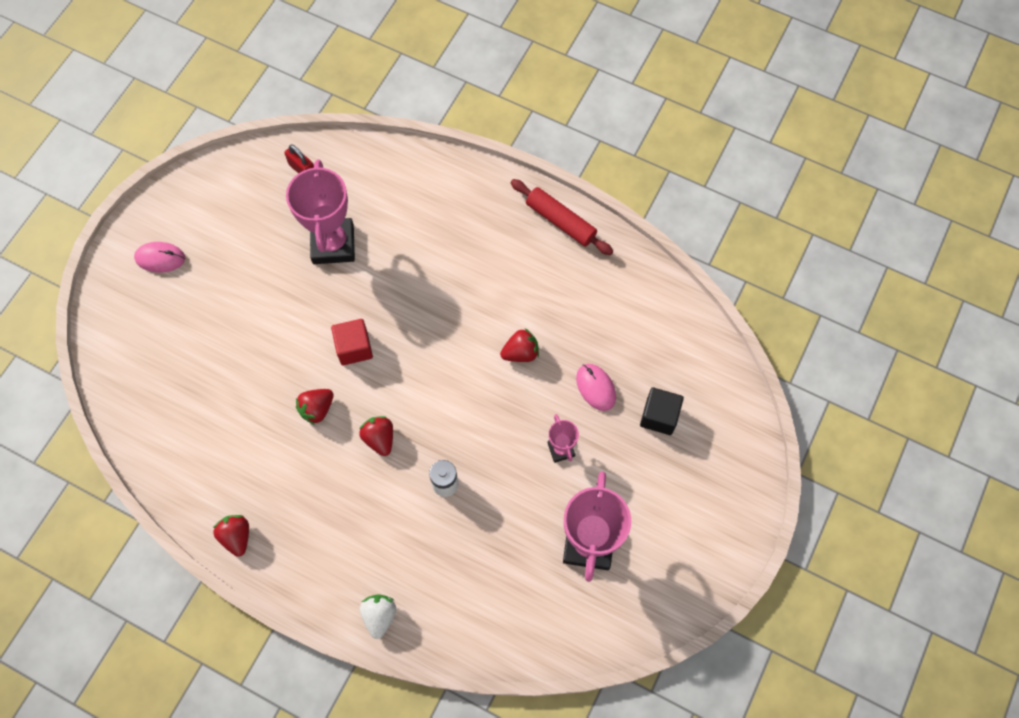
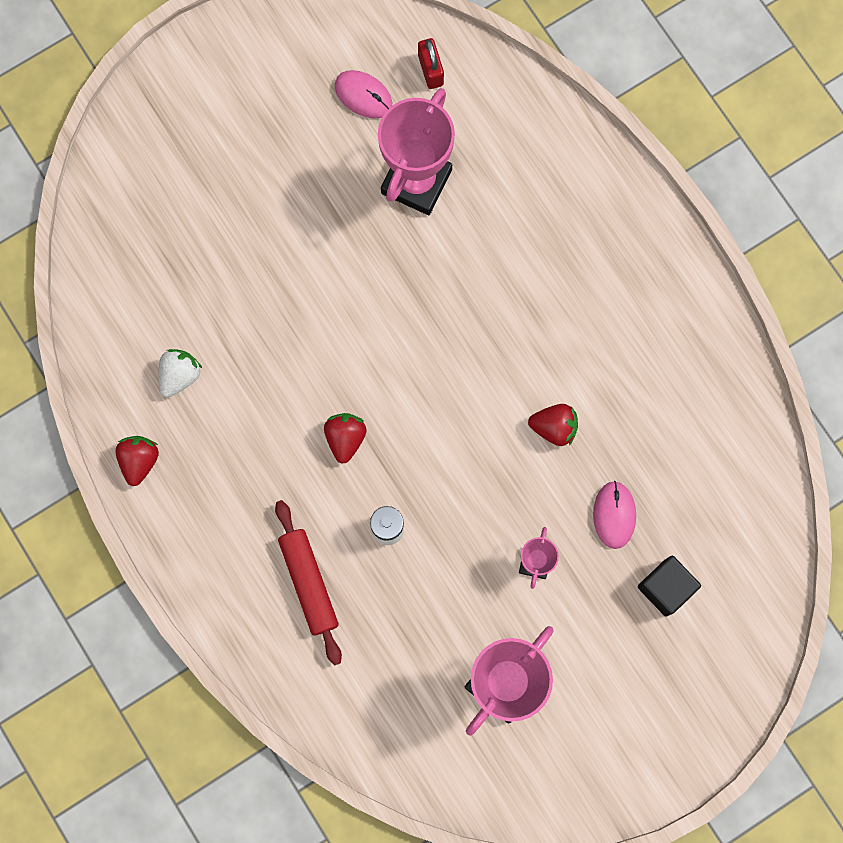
camera: 30 degrees right, 10 degrees up
(160, 258) = (218, 94): pink mouse -> pink mouse (363, 95)
(317, 409) = (296, 367): red strawberry -> none
(354, 348) = (374, 319): red cube -> none
(379, 616) = (241, 631): white strawberry -> white strawberry (180, 375)
(560, 221) = (690, 296): red rolling pin -> red rolling pin (309, 583)

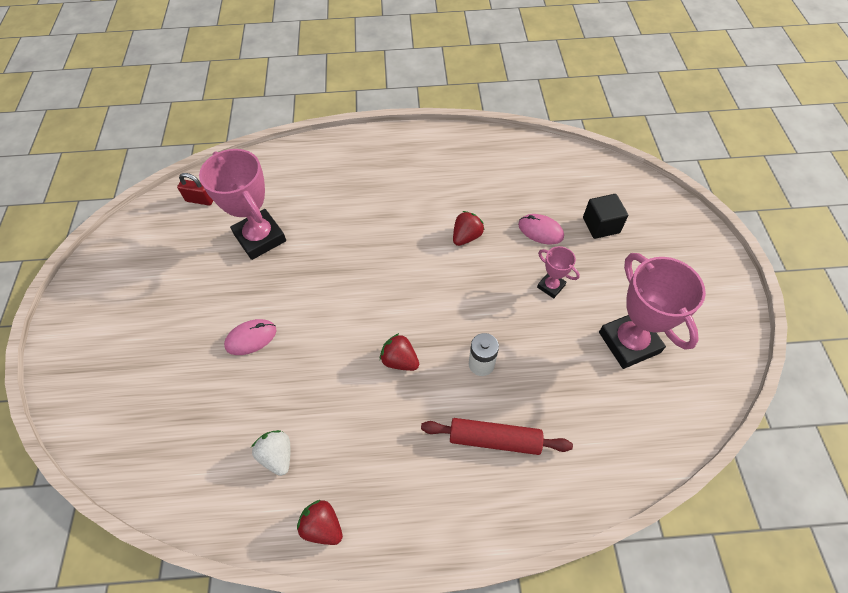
camera: 60 degrees left, 20 degrees down
(363, 95) = (183, 241): pink mouse -> pink mouse (251, 338)

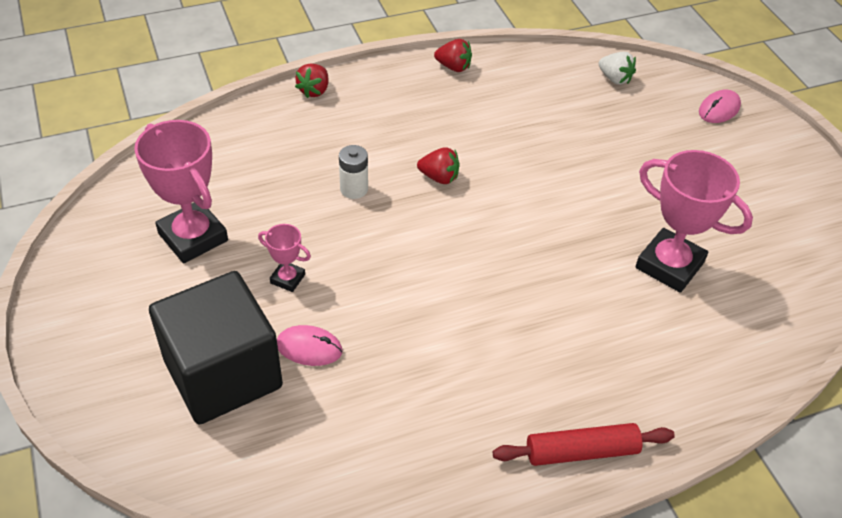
camera: 160 degrees right, 10 degrees down
(200, 200) = (785, 297): red padlock -> none
(251, 338) = (601, 168): pink mouse -> pink mouse (719, 109)
(277, 455) = (515, 96): white strawberry -> white strawberry (614, 79)
(466, 237) = (409, 319): red strawberry -> red strawberry (314, 91)
(494, 439) = (327, 137): red rolling pin -> red rolling pin (581, 451)
(601, 225) = (223, 374): black cube -> black cube, size x2.16

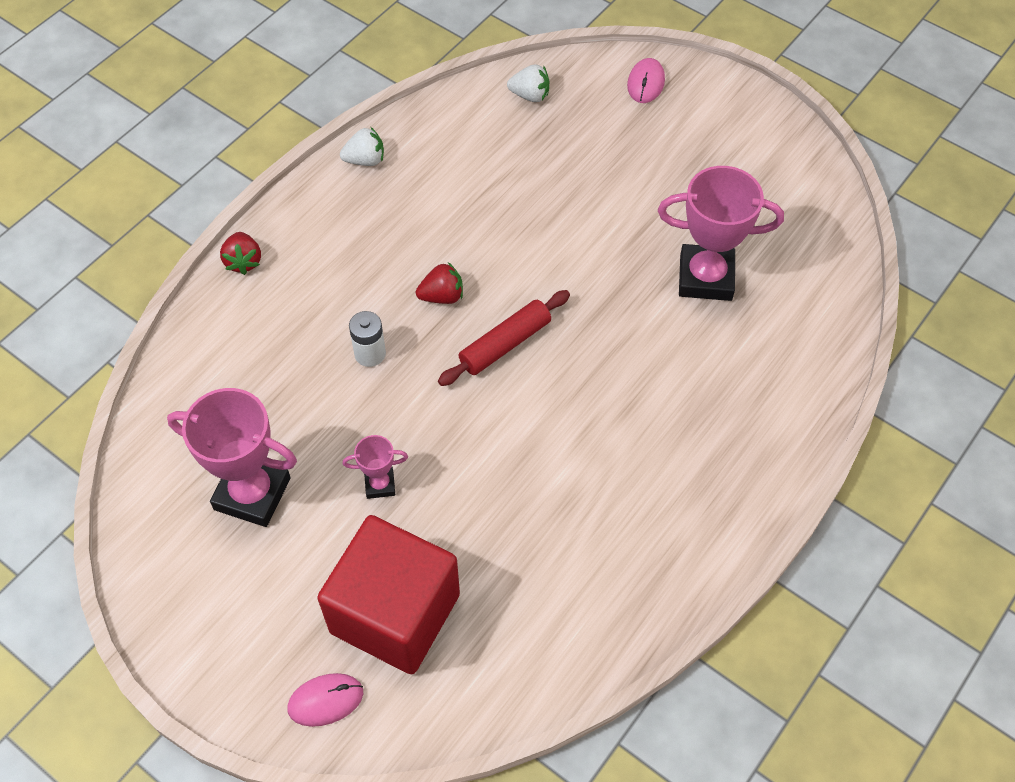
camera: 30 degrees left, 10 degrees up
(223, 374) = (395, 613): black cube -> red cube
(309, 348) = (453, 541): pink mouse -> pink mouse (325, 700)
(453, 67) = (365, 160): red strawberry -> white strawberry
(581, 451) = (747, 499): red rolling pin -> red rolling pin (505, 344)

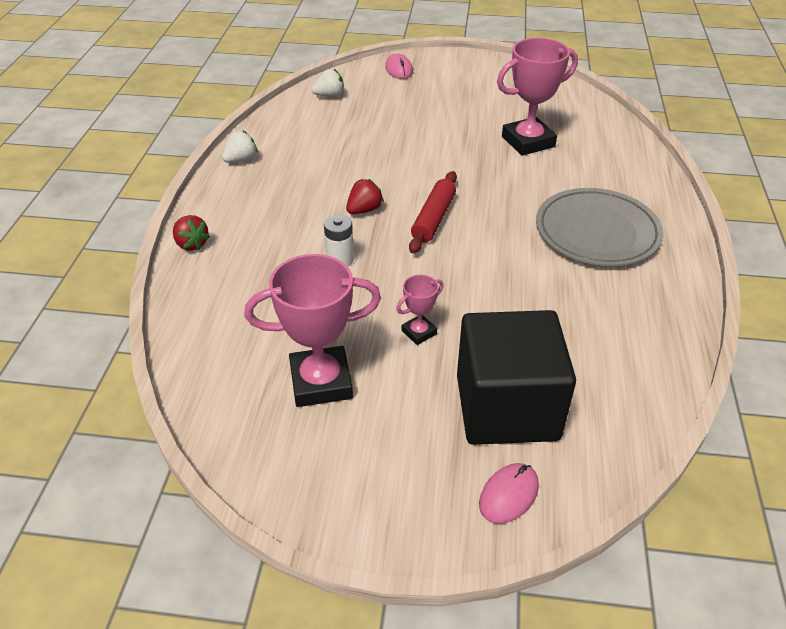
camera: 30 degrees left, 15 degrees down
(395, 613) = (507, 407): red cube -> black cube
(668, 451) = (597, 232): none -> grey plate

